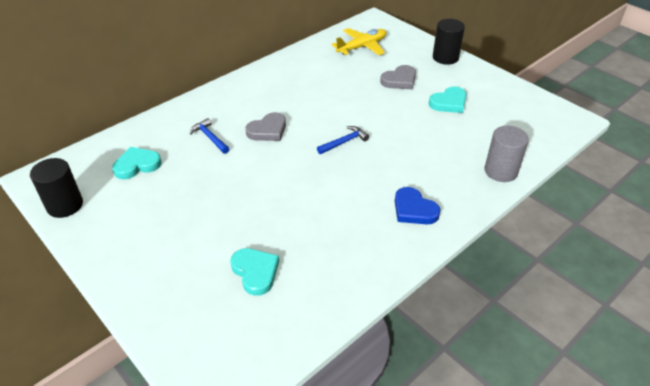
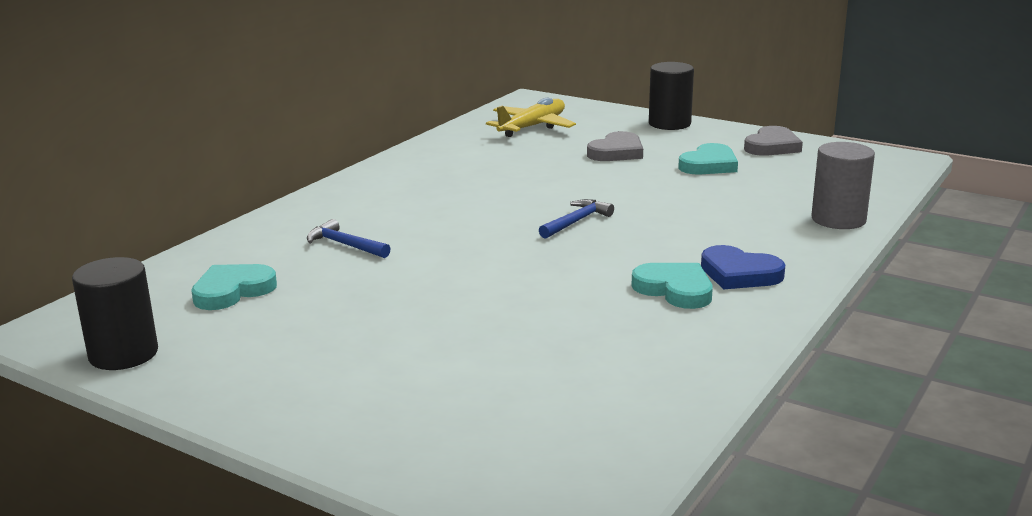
camera: 15 degrees left, 20 degrees down
(255, 272) = (531, 376): turquoise heart -> turquoise heart (675, 289)
(268, 130) = (440, 225): grey heart -> grey heart (772, 146)

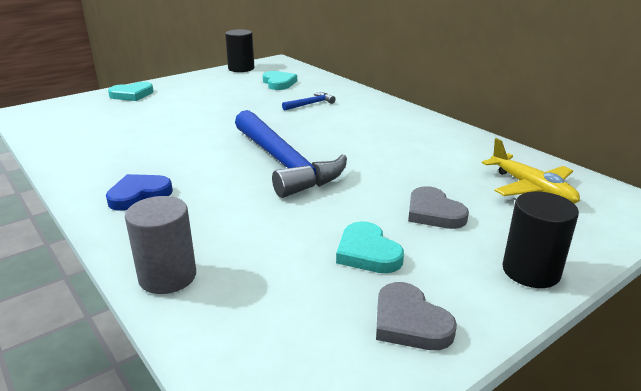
camera: 110 degrees right, 5 degrees up
(576, 222) = (284, 163): blue hammer -> blue hammer, size x2.44
(675, 289) = (149, 169): turquoise heart -> turquoise heart (132, 94)

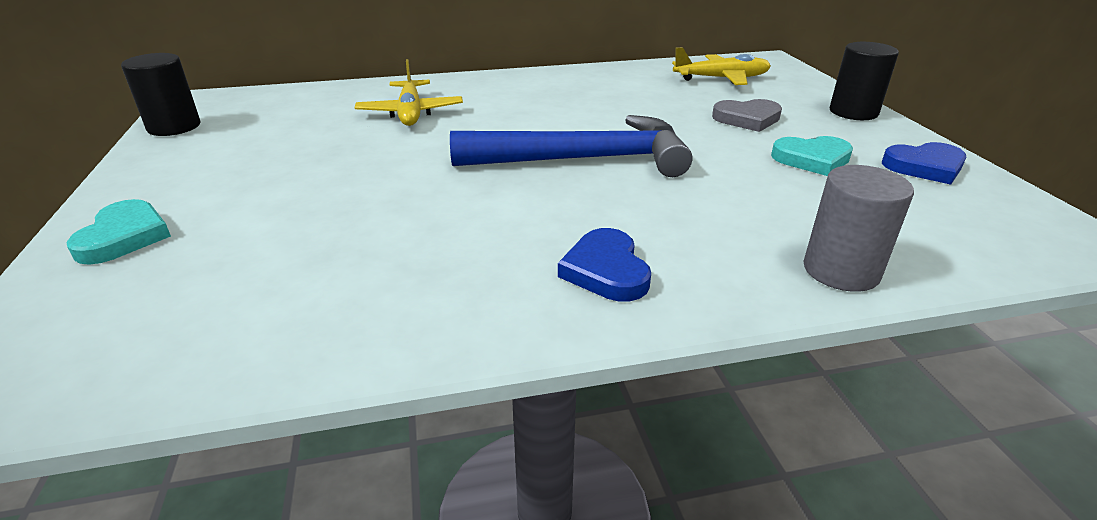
camera: 65 degrees left, 5 degrees up
(279, 83) = (296, 115): turquoise heart -> none
(310, 104) = (410, 113): blue hammer -> yellow plane
(409, 322) = (925, 167): grey heart -> blue heart

